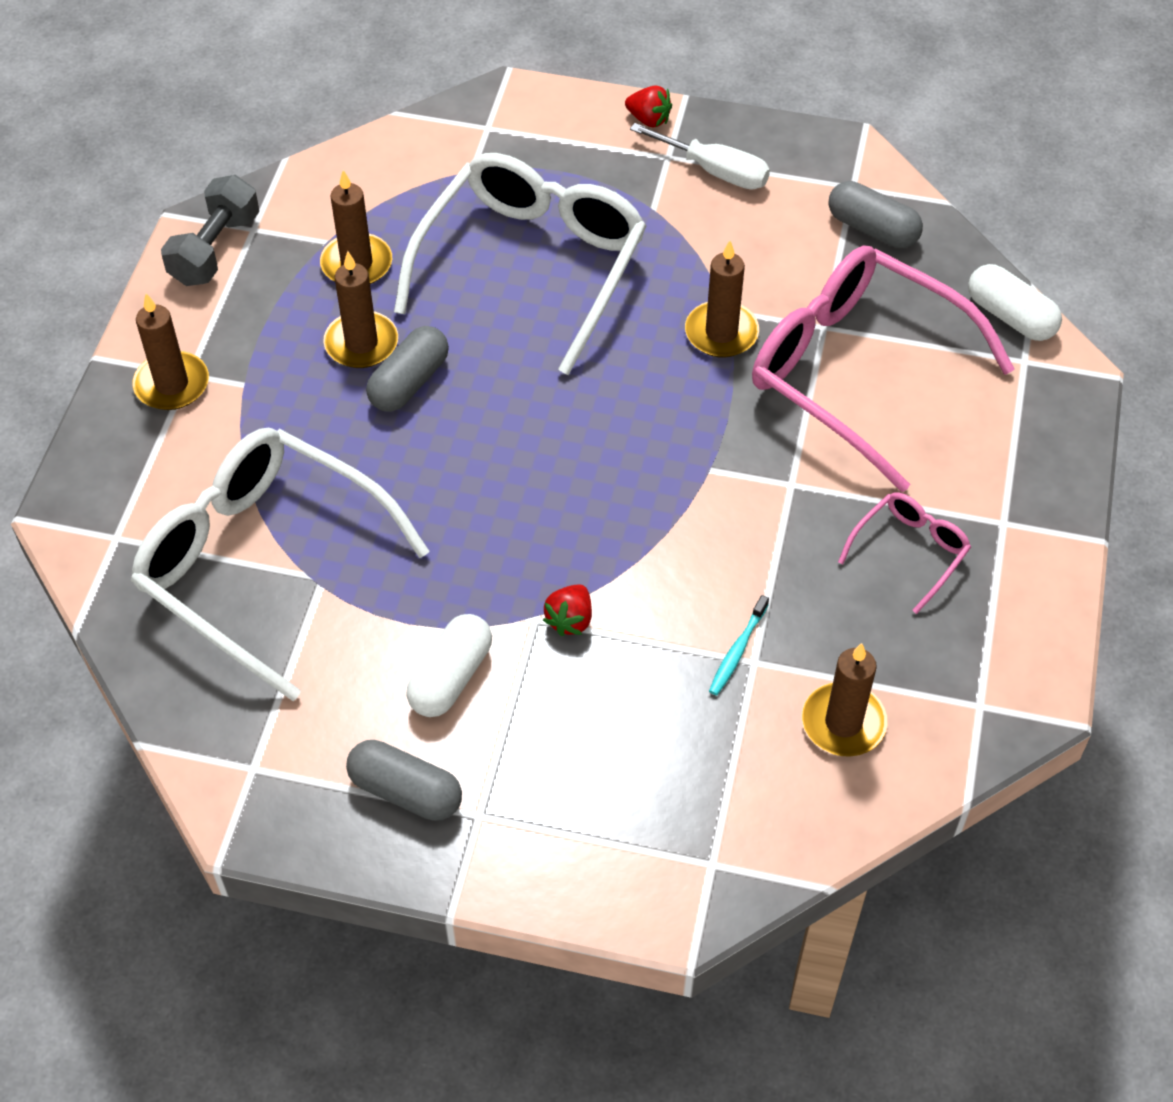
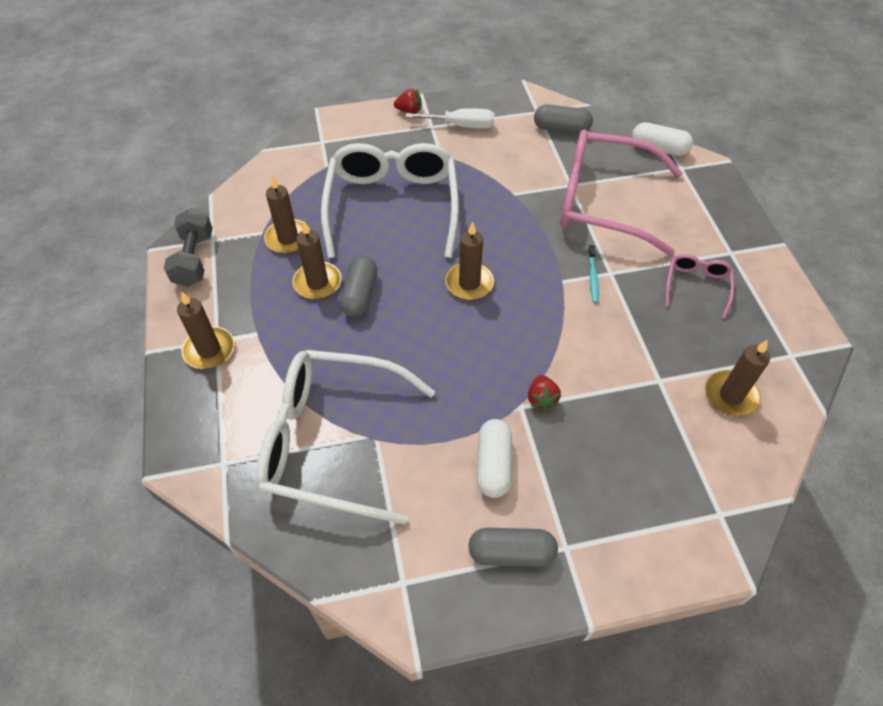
camera: 25 degrees left, 0 degrees up
(721, 333) = (519, 206): brown candle -> brown candle (469, 283)
(737, 650) = (646, 378): turquoise toothbrush -> turquoise toothbrush (593, 277)

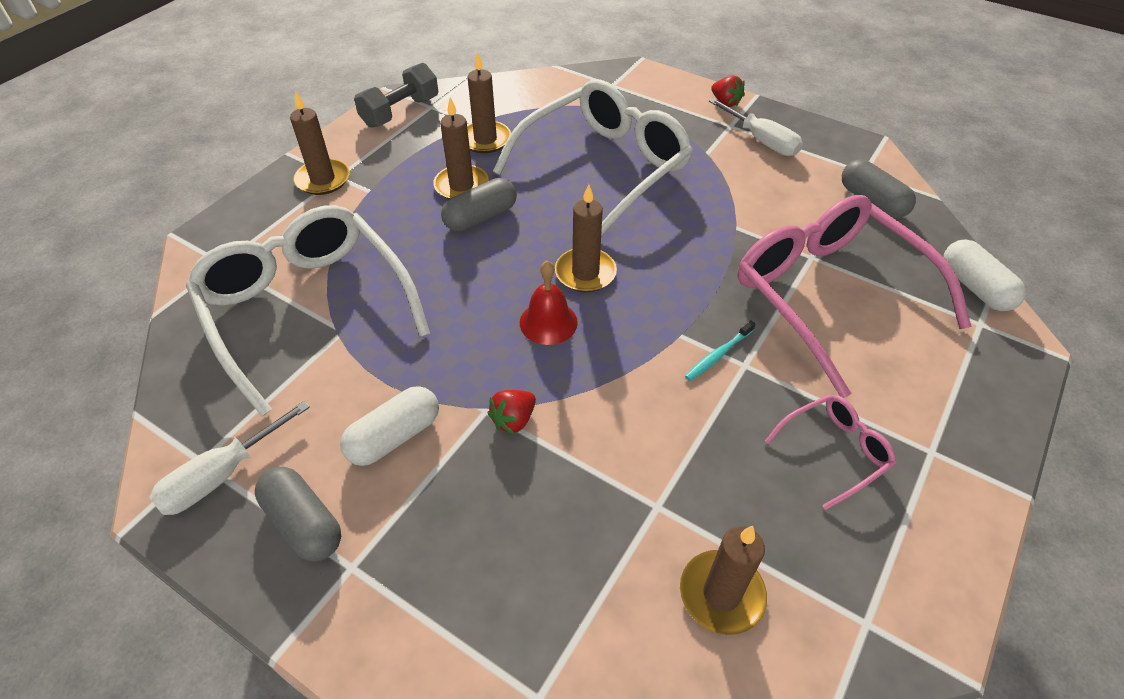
camera: 45 degrees right, 5 degrees down
(428, 577) = (221, 475): none -> white screwdriver
(487, 329) = (548, 322): none -> red bell

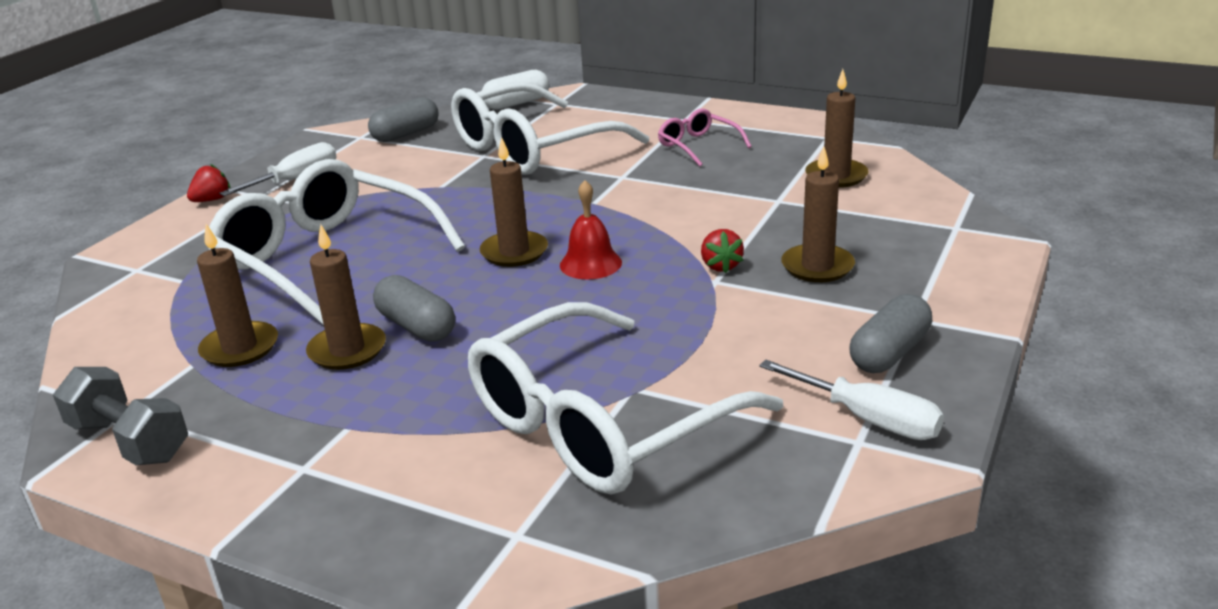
camera: 95 degrees left, 20 degrees down
(323, 179) = (310, 481): brown candle -> brown candle (817, 267)
(394, 437) = (768, 323): white capsule -> none
(513, 420) = (721, 266): red strawberry -> red strawberry turned 45 degrees clockwise
(718, 355) = (613, 186): turquoise toothbrush -> none
(829, 295) = (532, 149): pink glasses -> white glasses

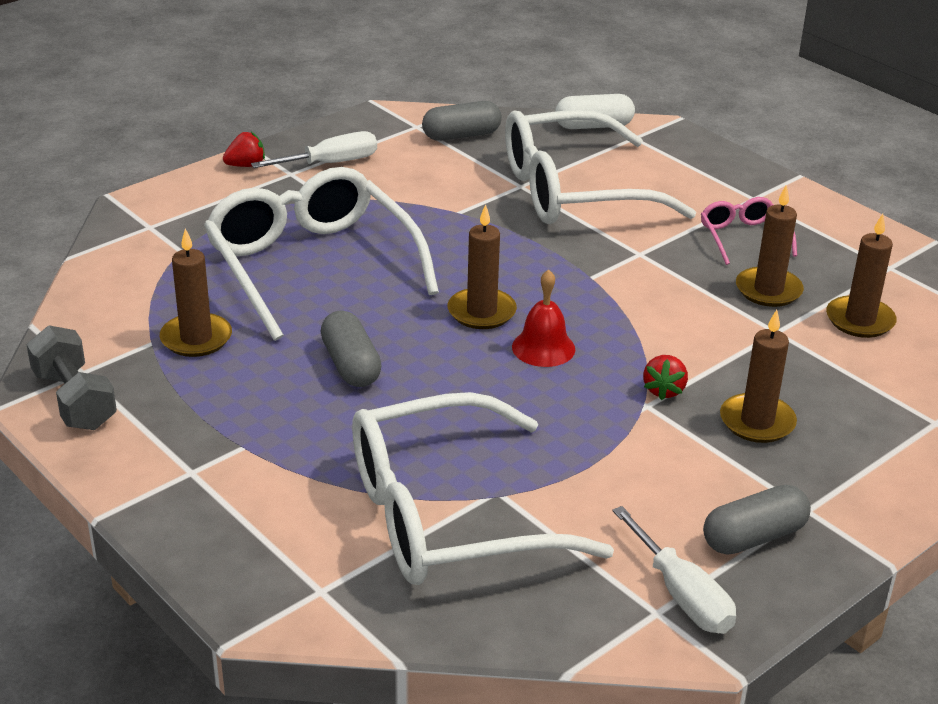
camera: 20 degrees right, 5 degrees up
(347, 350) = (281, 370): brown candle -> brown candle (768, 290)

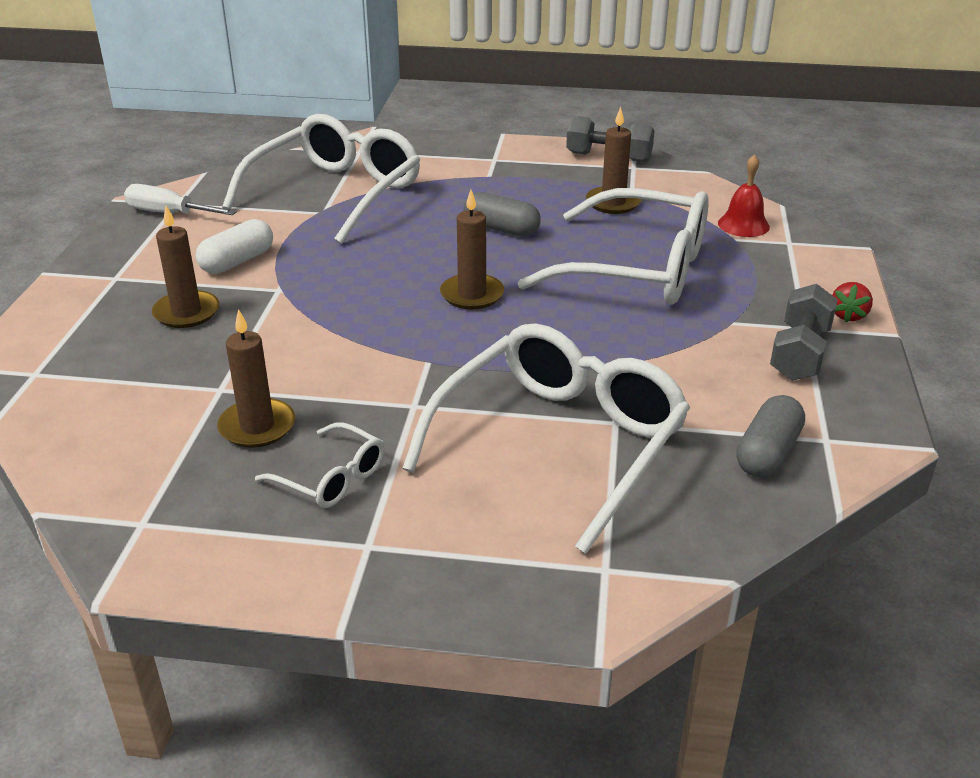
camera: 140 degrees right, 0 degrees up
(331, 163) = (799, 353): white screwdriver -> grey dumbbell
(543, 348) = (394, 292): red bell -> red bell (743, 224)
(593, 126) = (672, 559): white capsule -> white capsule (237, 261)
(664, 390) = (275, 303): red strawberry -> none
(743, 237) = (332, 478): pink glasses -> white glasses
(754, 537) = (143, 251): grey capsule -> none
(860, 320) = (145, 437): brown candle -> none

